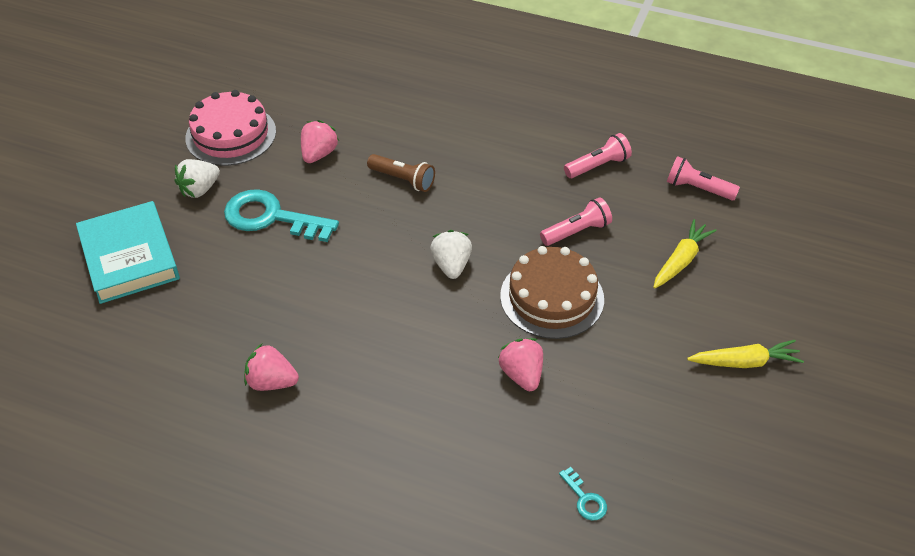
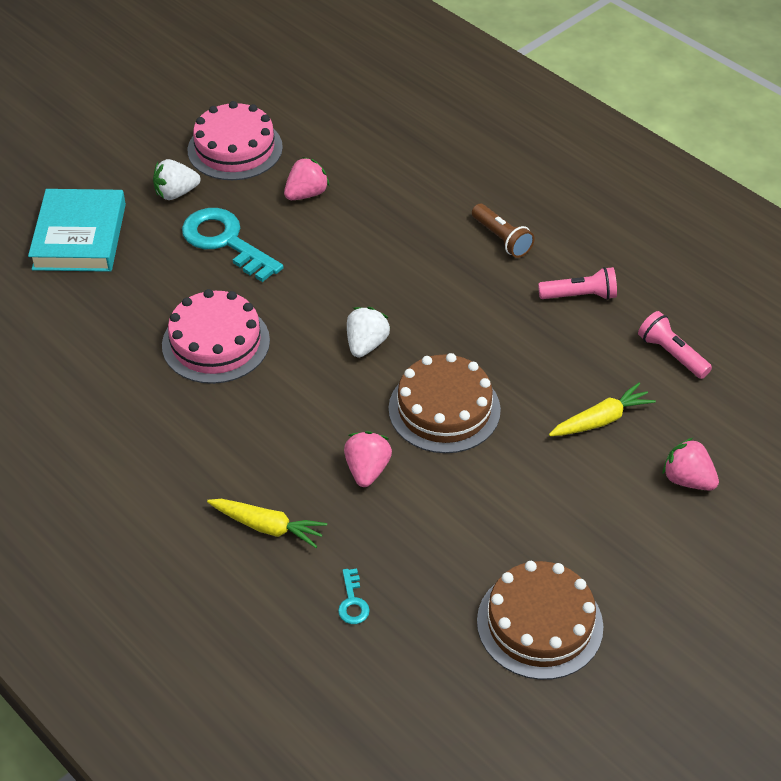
camera: 25 degrees right, 0 degrees up
(271, 382) = (137, 392): pink strawberry -> pink strawberry (687, 479)
(317, 310) = (216, 343): none -> pink cake
(403, 180) = (372, 245): brown flashlight -> brown flashlight (502, 239)
(576, 231) = (512, 354): pink flashlight -> none
(744, 362) = (597, 540): yellow carrot -> yellow carrot (267, 527)
(748, 452) = (539, 623): none -> brown cake

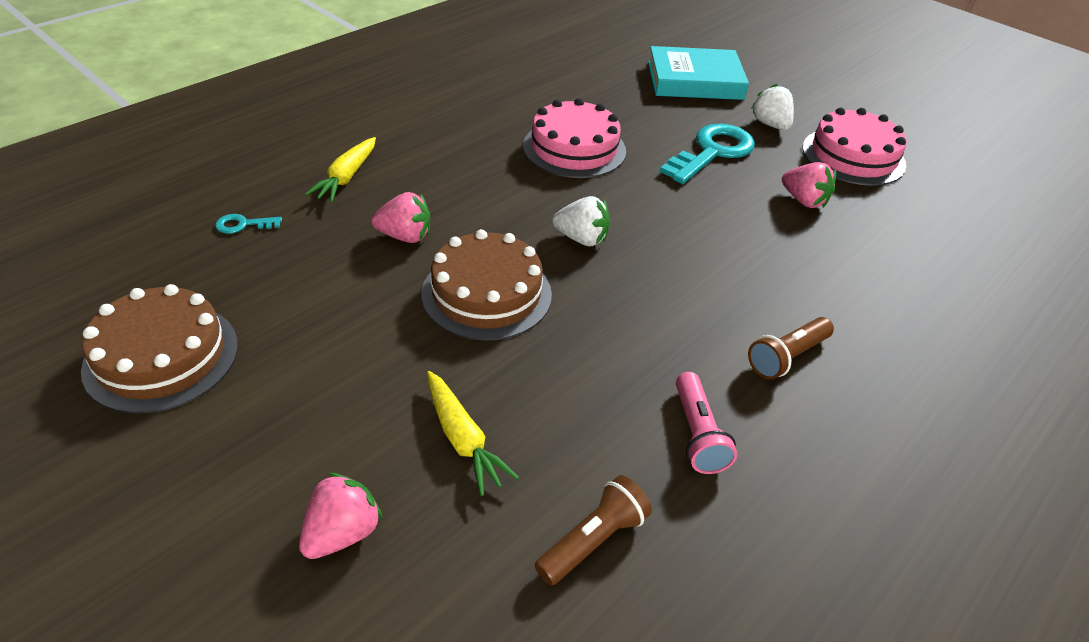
camera: 85 degrees right, 5 degrees down
(671, 354) = (593, 540): pink flashlight -> brown flashlight

